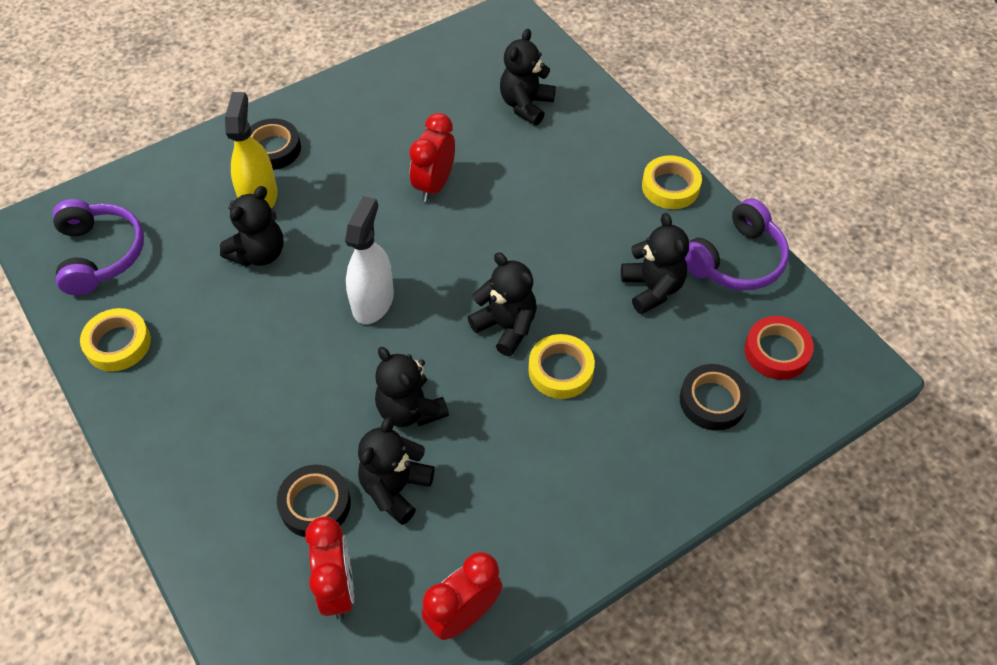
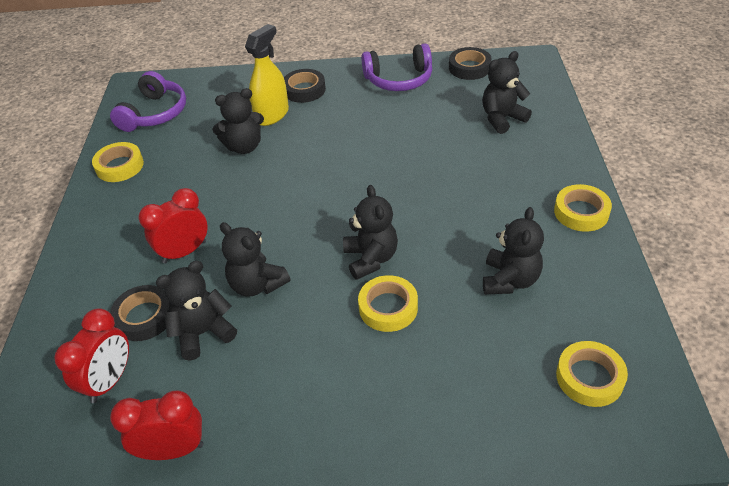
camera: 35 degrees right, 10 degrees down
(373, 301) = (291, 203): white spray bottle -> none
(410, 410) = (257, 284): black teddy bear -> black teddy bear turned 45 degrees counterclockwise
(434, 185) = (393, 147): red clock -> red clock (184, 252)
(712, 401) = (499, 390): black tape -> black tape (469, 68)
(736, 260) = (602, 289): purple headphones -> purple headphones (399, 79)
(776, 352) = (589, 377): red tape -> yellow tape

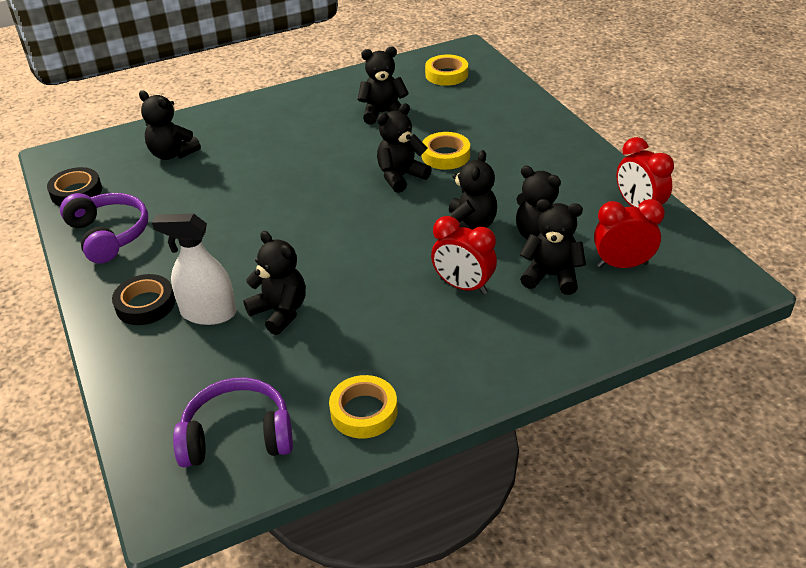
camera: 115 degrees left, 5 degrees down
(144, 317) = (551, 276): black tape -> black teddy bear
(272, 115) = (208, 313): yellow spray bottle -> white spray bottle
(581, 212) = (292, 98): yellow tape -> none

